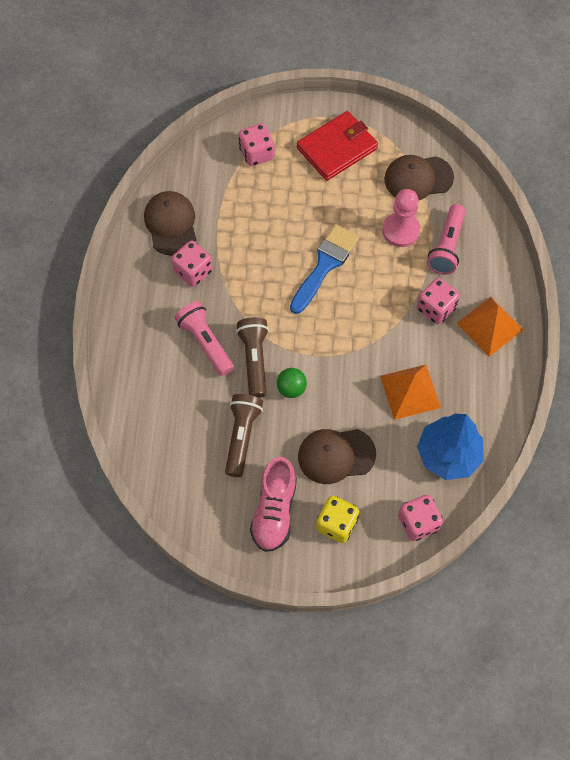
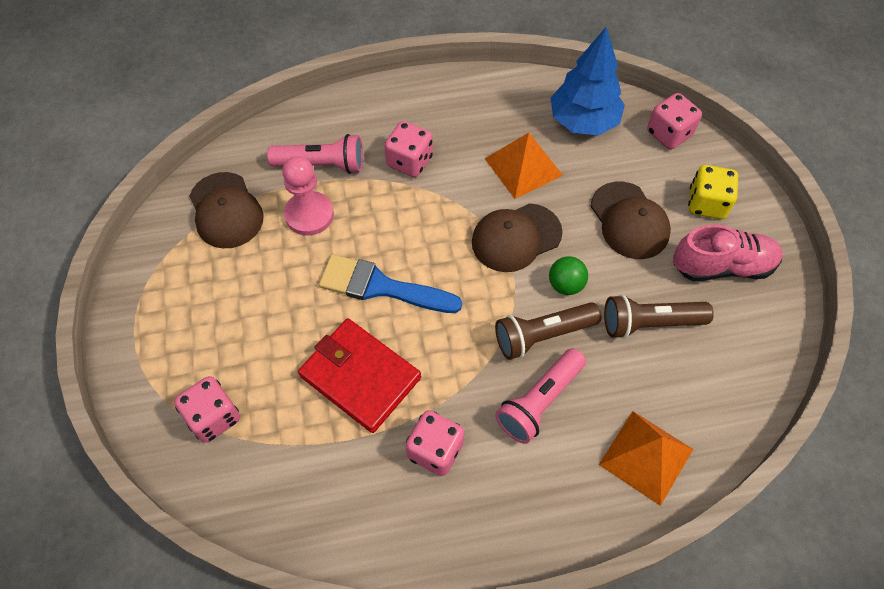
camera: 105 degrees left, 5 degrees down
(171, 224) = (363, 507): brown cap -> brown cap (516, 237)
(337, 148) = (189, 313): red wallet -> red wallet (360, 377)
(490, 326) = (417, 109): orange pyramid -> orange pyramid (646, 456)

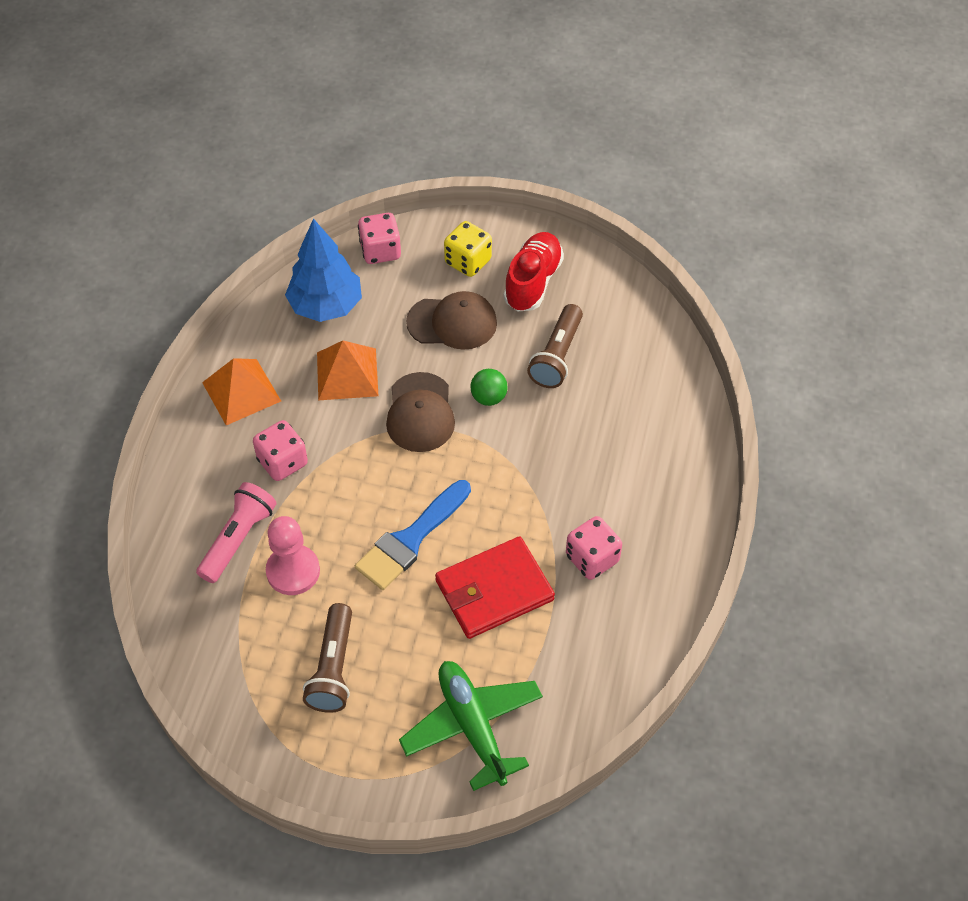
camera: 65 degrees left, 5 degrees down
(213, 417) = (472, 726): pink dice -> green plane
(226, 211) = (241, 645): brown cap -> none
(539, 402) = (587, 465): pink flashlight -> none
(543, 336) = (528, 436): brown flashlight -> brown flashlight (333, 668)
(646, 456) = (668, 414): orange pyramid -> orange pyramid (241, 391)
(722, 266) = (532, 282): pink shoe -> red shoe

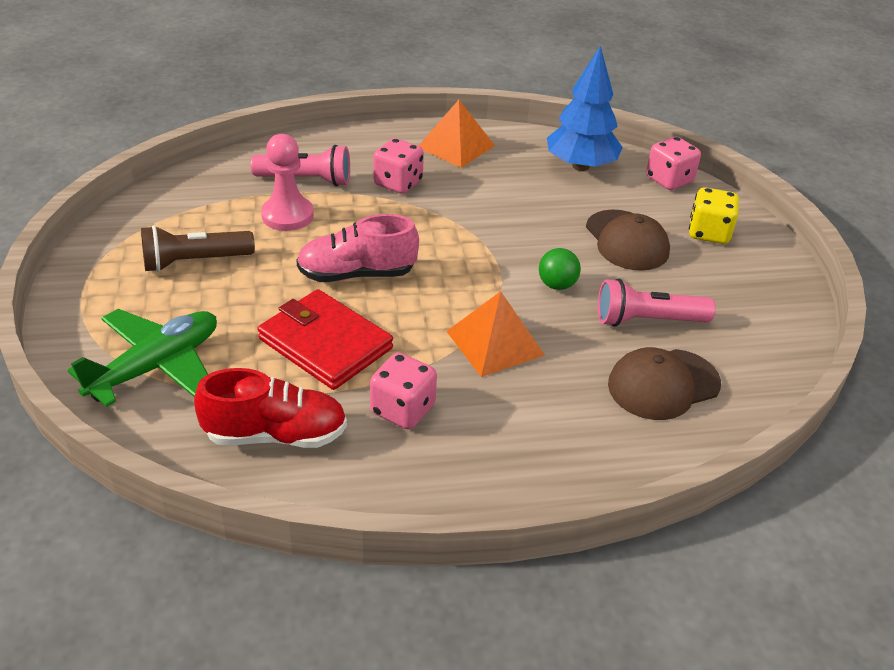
camera: 65 degrees right, 15 degrees down
(347, 374) = (517, 194): orange pyramid -> orange pyramid (495, 343)
(410, 539) = (357, 274): blue brush -> pink shoe
(420, 413) = (505, 246): brown cap -> brown cap (663, 384)
(532, 282) = (726, 281): red shoe -> red shoe (275, 435)
(557, 356) = (647, 320): brown flashlight -> pink flashlight

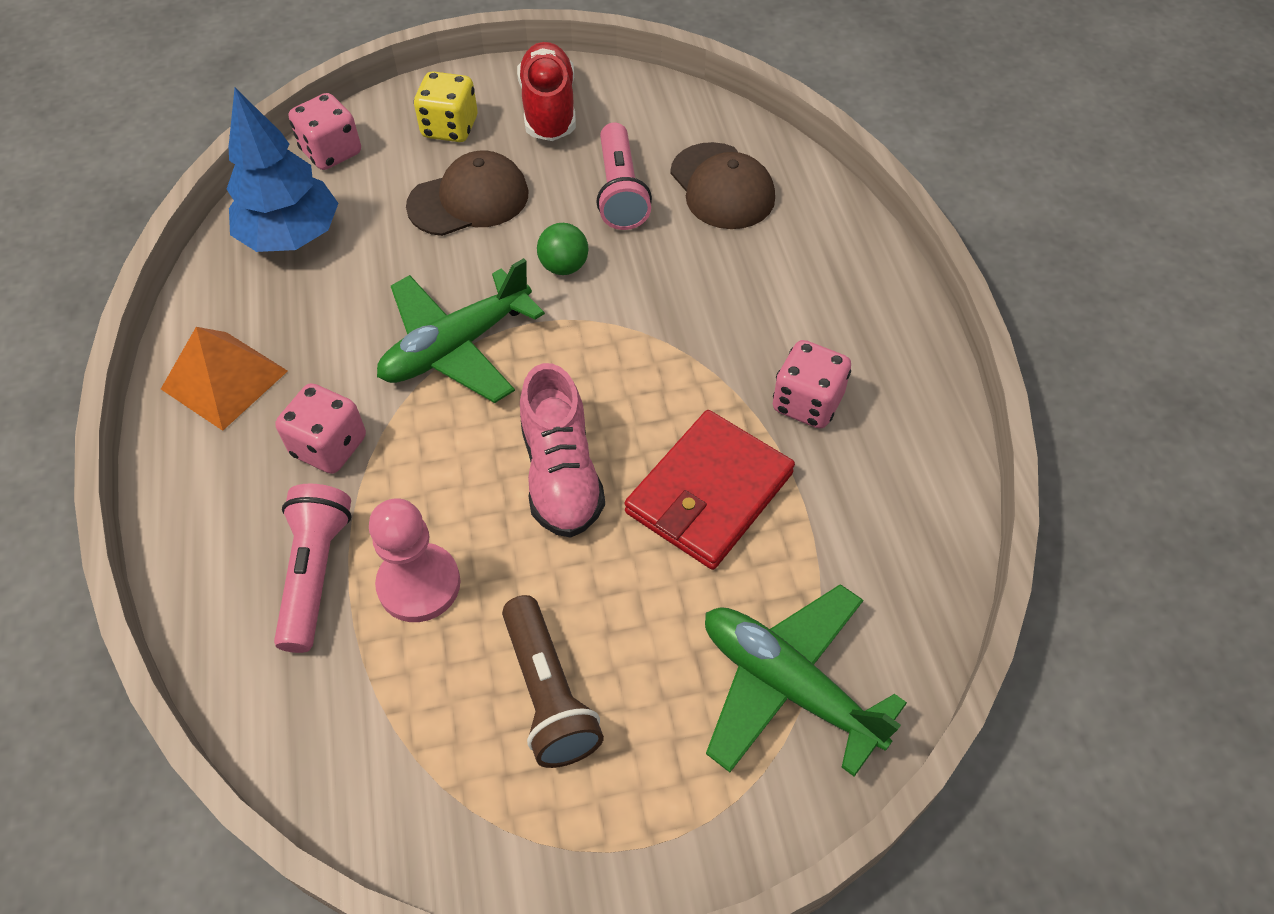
camera: 90 degrees left, 15 degrees up
(275, 435) = (876, 522): red shoe -> red shoe (549, 109)
(476, 232) = (456, 347): none -> green plane
(495, 343) = (680, 323): orange pyramid -> none

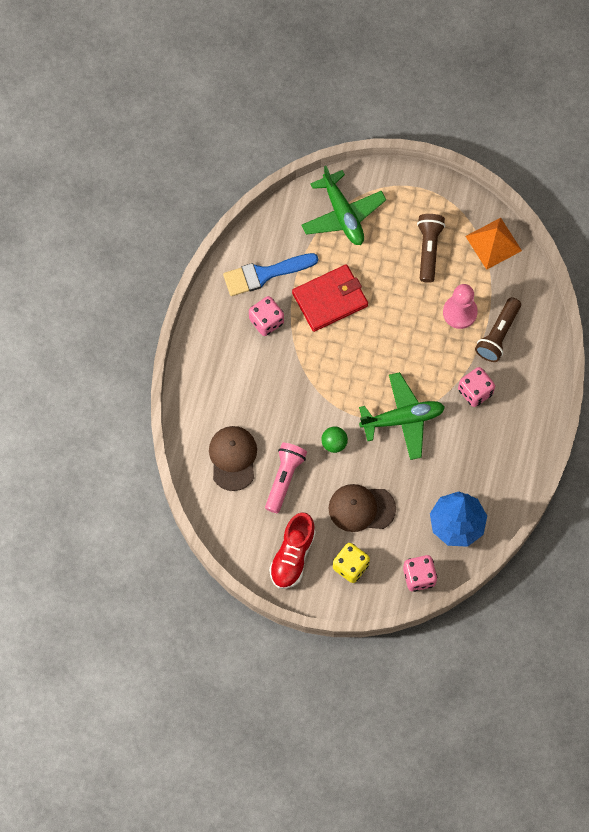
camera: 155 degrees left, 15 degrees up
(224, 379) = (511, 448): orange pyramid -> orange pyramid (493, 243)
(315, 574) = (498, 335): pink flashlight -> brown flashlight
(561, 475) = (385, 334): pink shoe -> none
(870, 484) = (264, 274): none -> blue brush

